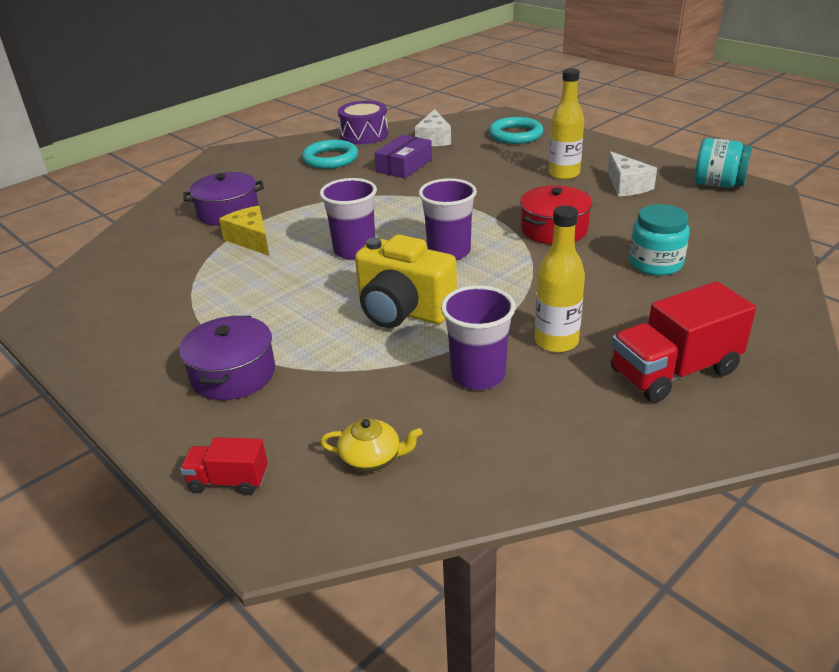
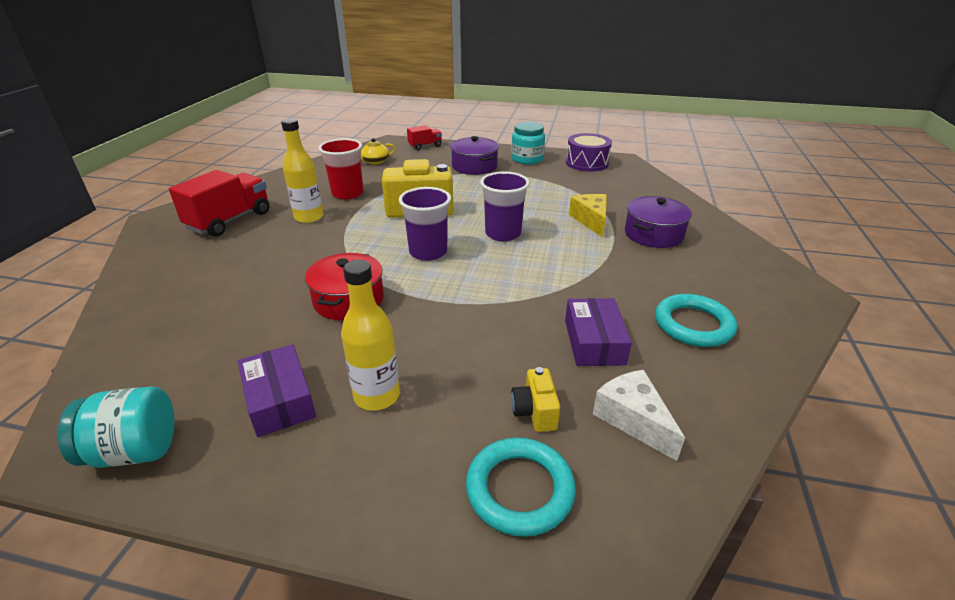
camera: 145 degrees right, 0 degrees up
(251, 239) = (591, 220): yellow cheese -> yellow cheese turned 120 degrees counterclockwise
(364, 135) = (740, 391): purple drum -> purple drum (587, 163)
(478, 375) = (347, 193): purple cup -> red cup
(479, 151) = (535, 412): none -> yellow camera
(627, 185) = (280, 400): white cheese -> purple box
(655, 263) = (240, 290): turquoise jar -> turquoise jar (527, 159)

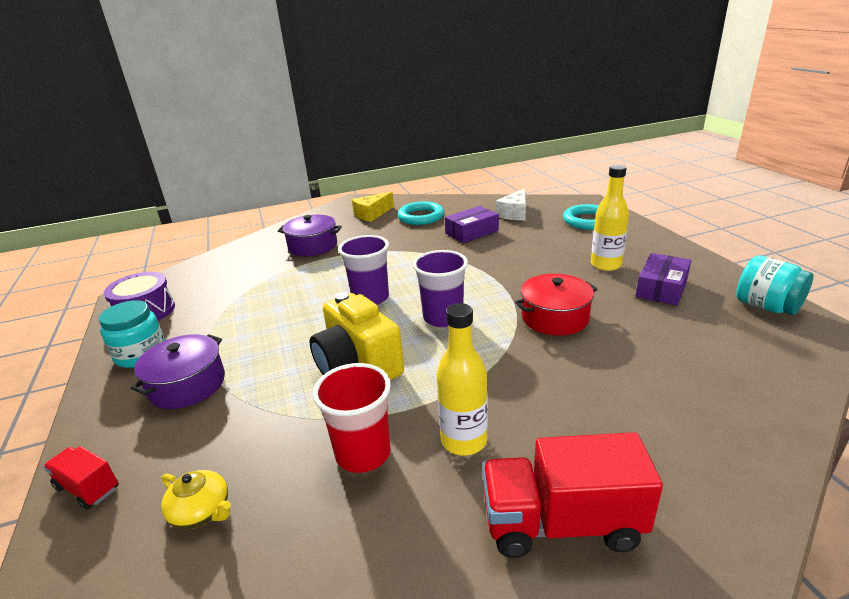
camera: 120 degrees left, 5 degrees down
(535, 412) = (545, 230): yellow camera -> none
(591, 220) = (307, 271): yellow cheese -> yellow cheese (372, 214)

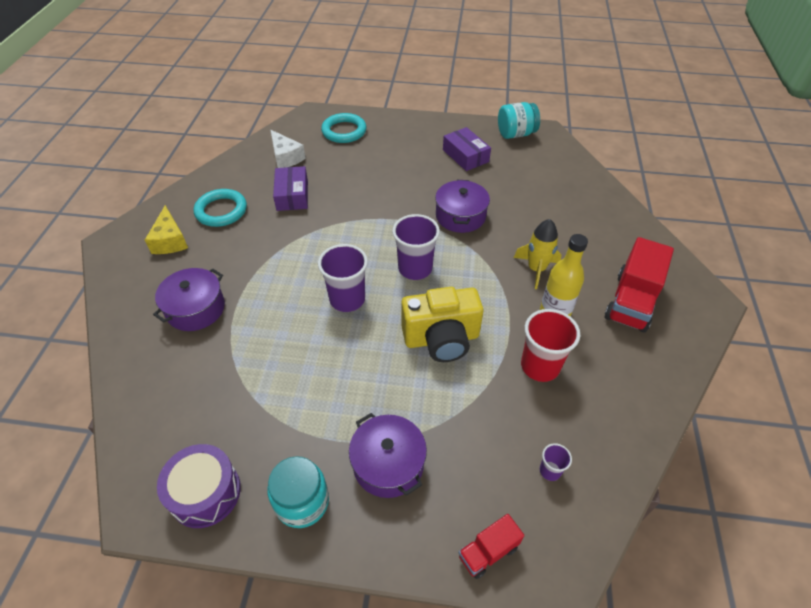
camera: 65 degrees left, 20 degrees up
(201, 511) = (550, 471): yellow teapot -> purple cup
(529, 400) = (536, 269): none -> yellow rocket
(555, 317) = (460, 216): red pot -> purple pot
(606, 265) = (416, 160): yellow bottle -> none

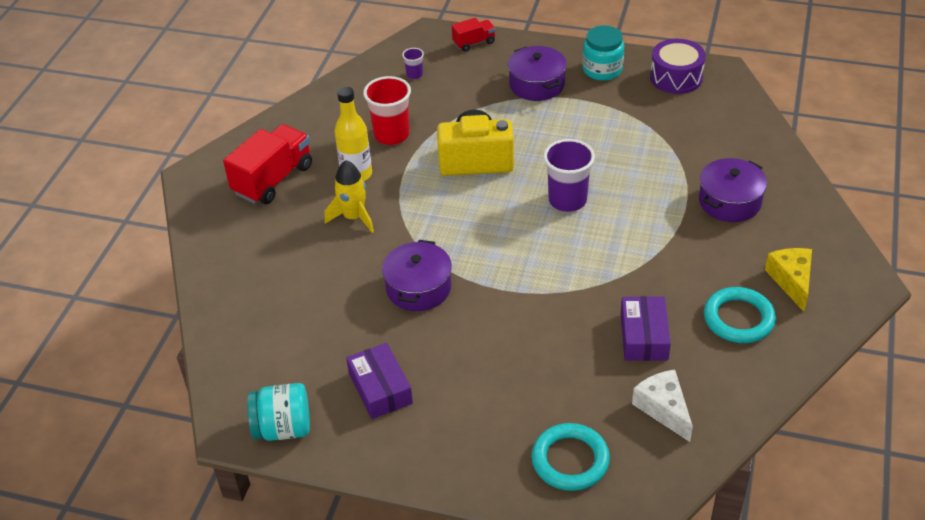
camera: 170 degrees left, 5 degrees down
(415, 269) = (489, 227): purple cup -> none

